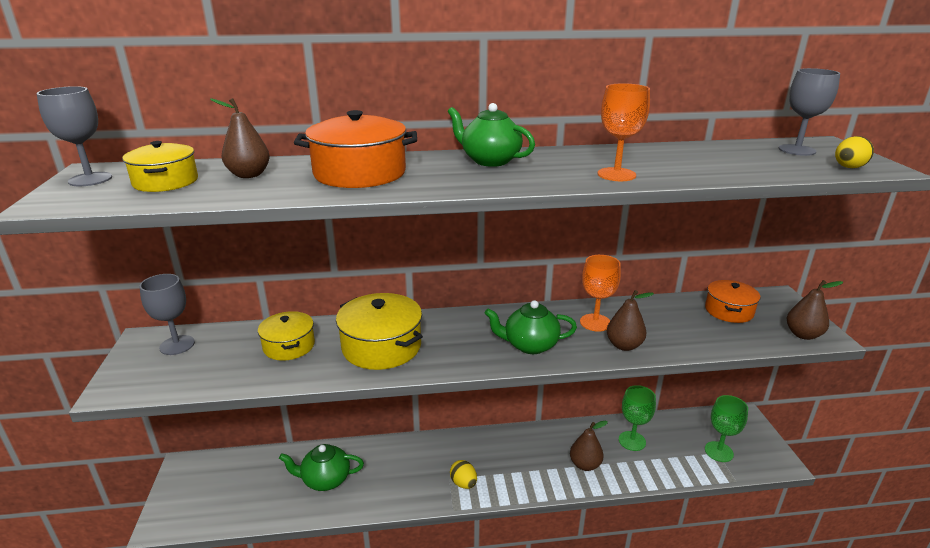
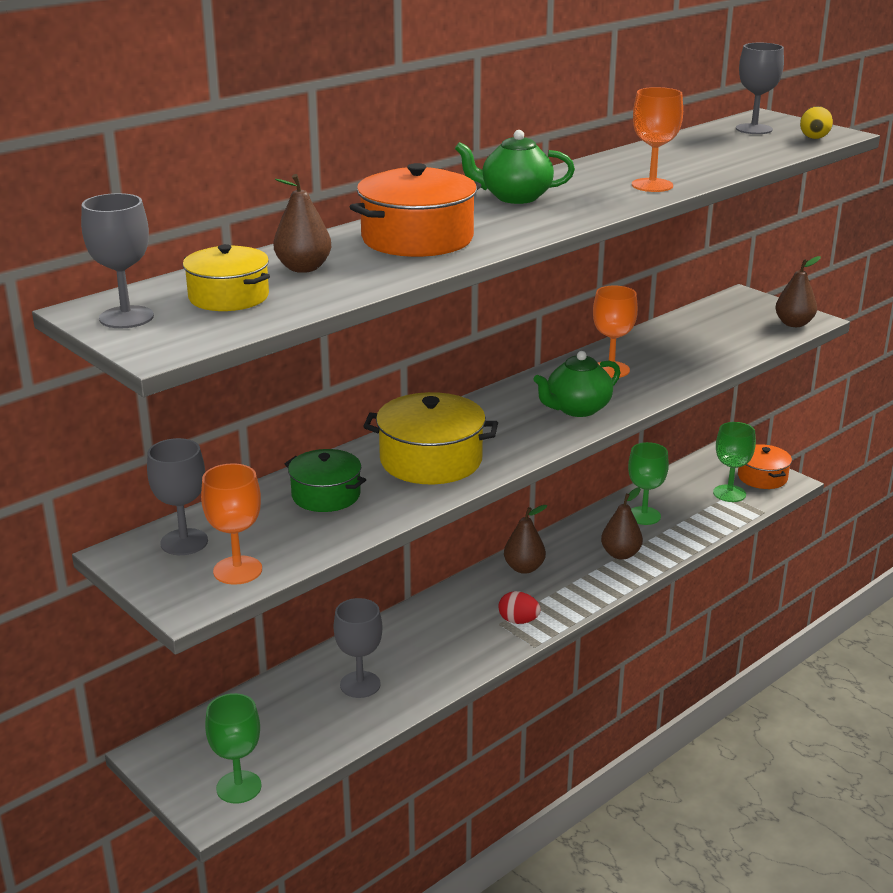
camera: 35 degrees left, 0 degrees up
(169, 378) = (237, 570): none -> orange goblet
(190, 515) = (239, 787): none -> green goblet
(289, 346) = (326, 495): yellow pot -> green pot
(325, 480) = (360, 684): green teapot -> grey goblet
(463, 483) = (518, 621): yellow egg -> red egg
(624, 345) = (661, 381): brown pear -> brown pear (524, 568)
(728, 311) = (714, 322): orange pot -> orange pot (762, 477)

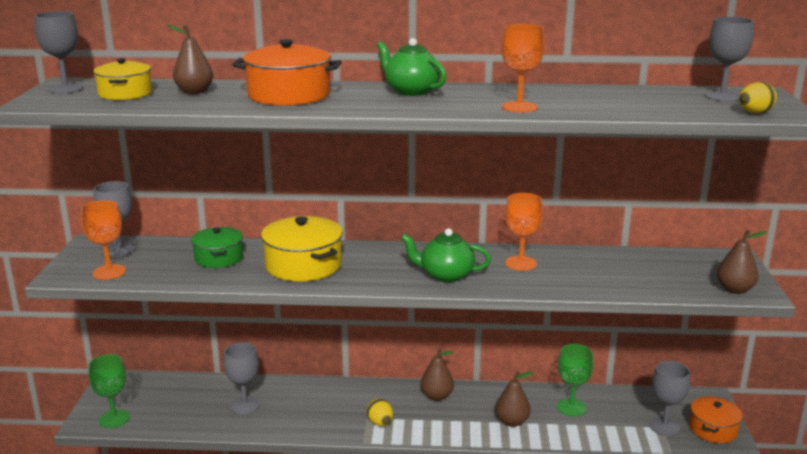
camera: 45 degrees right, 5 degrees down
(518, 621) = (380, 423): red egg -> yellow egg
(729, 493) = (664, 426): green goblet -> grey goblet

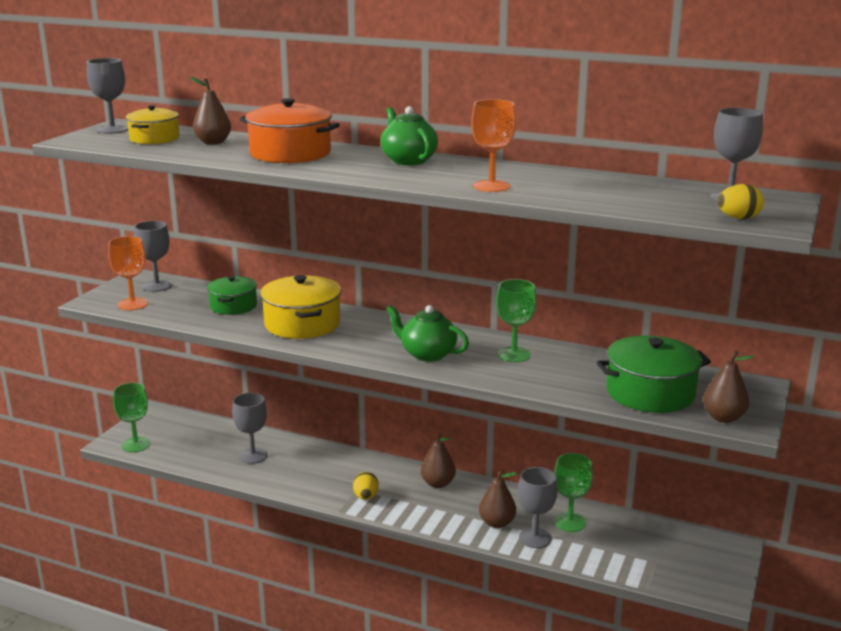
camera: 20 degrees right, 0 degrees up
(521, 263) = (513, 354): orange goblet -> green goblet
(661, 278) = (650, 393): none -> green pot
(664, 426) = (659, 562): grey goblet -> grey goblet (535, 538)
(713, 429) = (713, 577): orange pot -> none

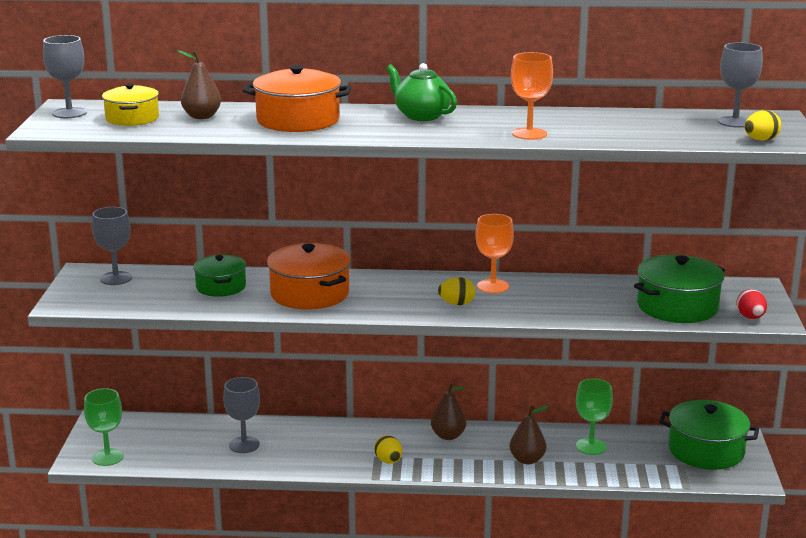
camera: 20 degrees left, 0 degrees up
(132, 304) = (110, 300): orange goblet -> orange goblet (493, 286)
(302, 324) = (309, 294): yellow pot -> orange pot
(427, 354) = (456, 304): green teapot -> yellow egg
(513, 354) = (535, 292): green goblet -> none
(535, 538) = (569, 466): grey goblet -> none
(688, 552) = (706, 451): none -> green pot
(723, 417) = (750, 317): brown pear -> red egg

